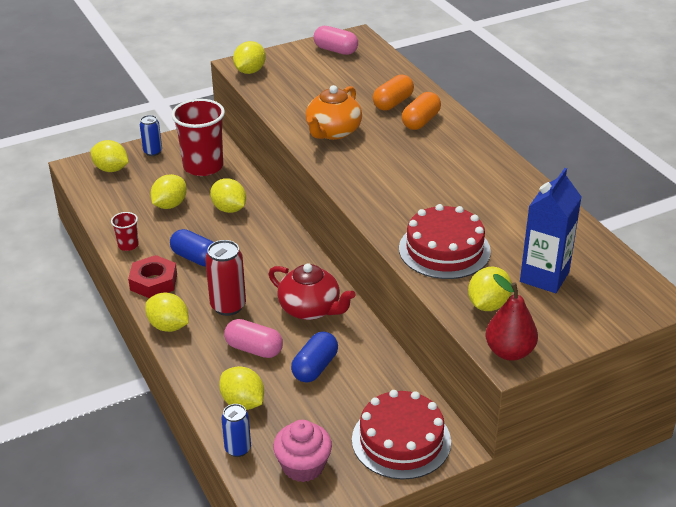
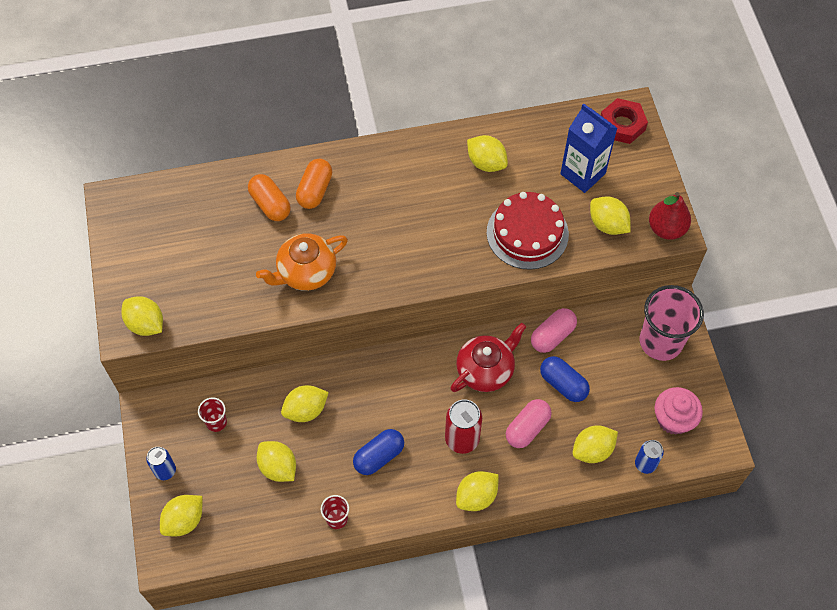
camera: 75 degrees left, 25 degrees up
(153, 282) = (405, 501): red nut -> red nut (622, 125)
(203, 166) = (216, 422): red cup -> red cup, size x0.46
(333, 132) = (306, 272): orange teapot -> orange teapot turned 105 degrees clockwise
(335, 50) = (135, 228): pink capsule -> pink capsule (552, 336)
(401, 440) = (661, 341): red cake -> pink cup
(420, 121) = (315, 190): orange capsule -> orange capsule turned 60 degrees clockwise
(514, 210) = (486, 163): none -> yellow lemon

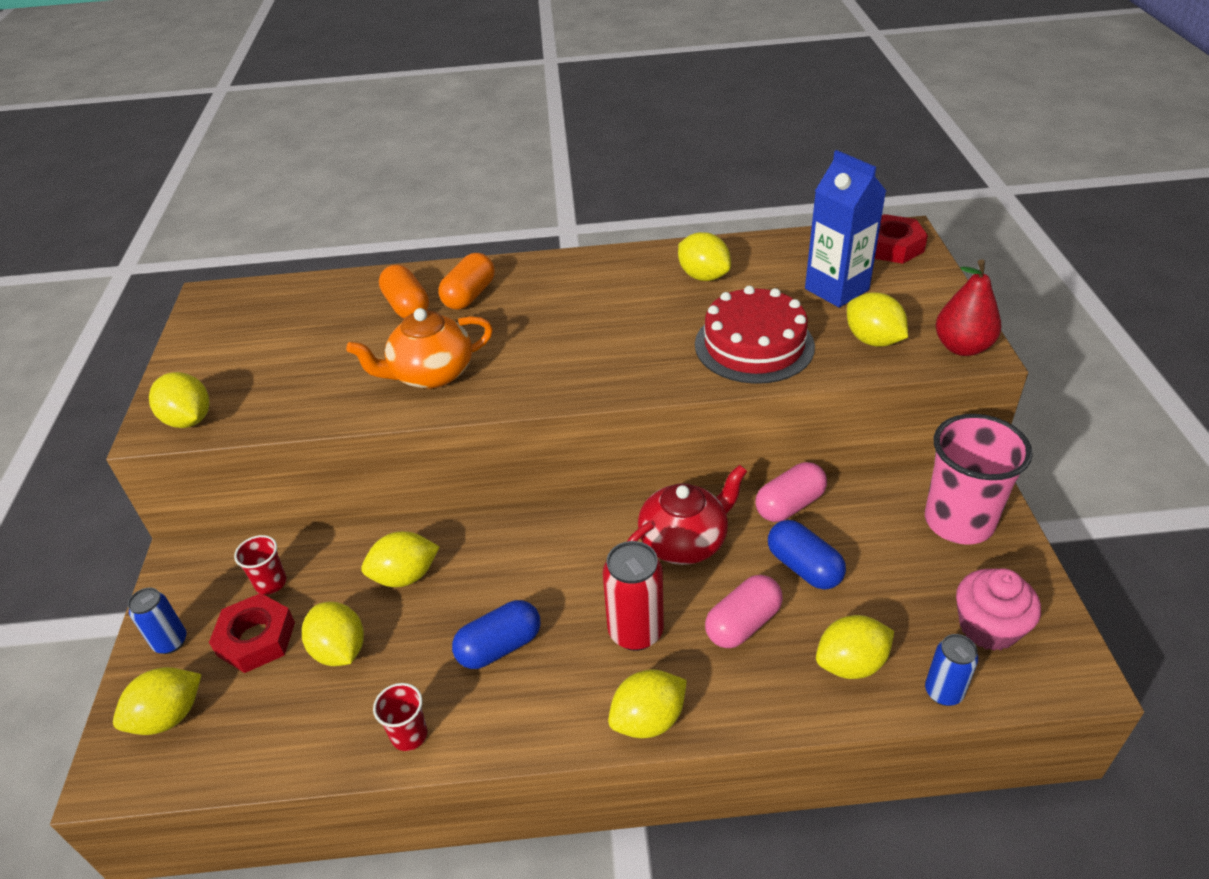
camera: 10 degrees right, 20 degrees down
(221, 463) = (256, 638): none -> red nut

